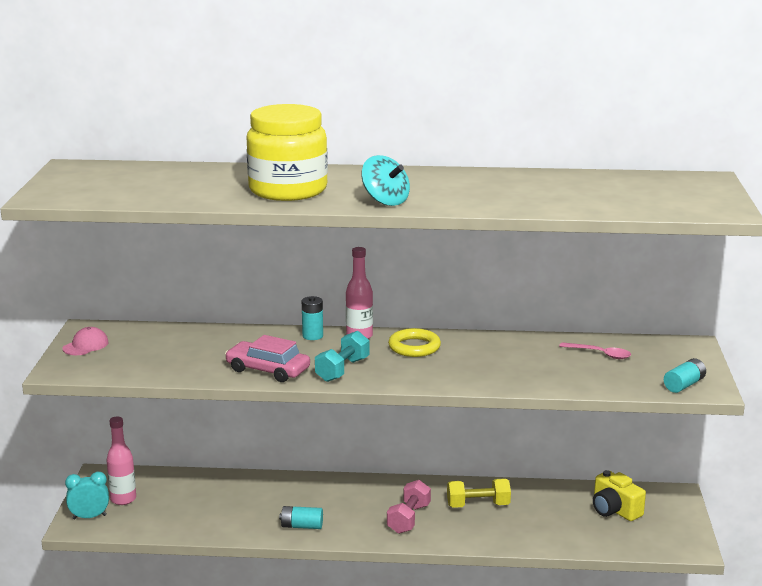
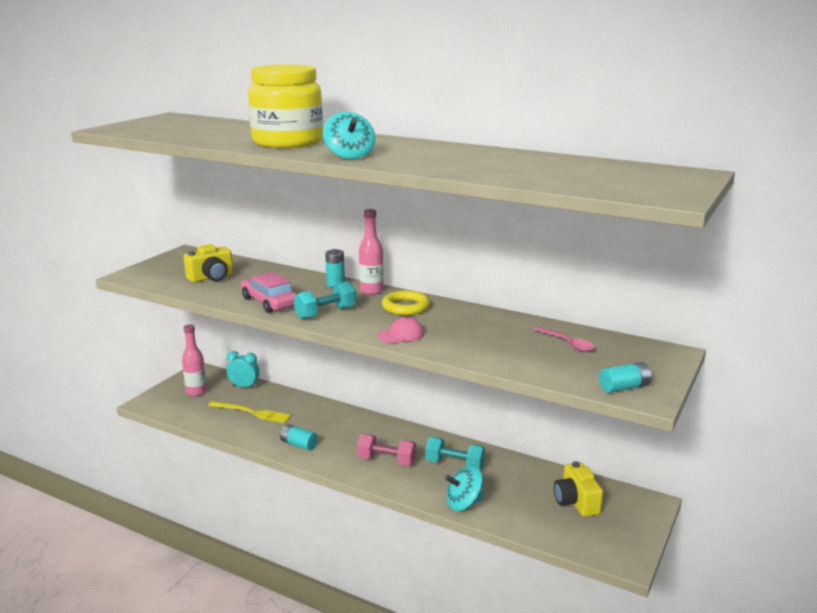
camera: 25 degrees right, 0 degrees up
(85, 345) = (169, 262): pink cap -> pink cap (401, 335)
(89, 517) = (162, 399): turquoise clock -> turquoise clock (244, 386)
(163, 354) = (211, 277): none -> yellow camera
(214, 506) = (252, 412): none -> yellow fork
(408, 519) = (386, 461): pink dumbbell -> pink dumbbell turned 60 degrees clockwise
(478, 505) = (454, 465): yellow dumbbell -> turquoise dumbbell
(518, 539) = (464, 503): none -> turquoise spinning top

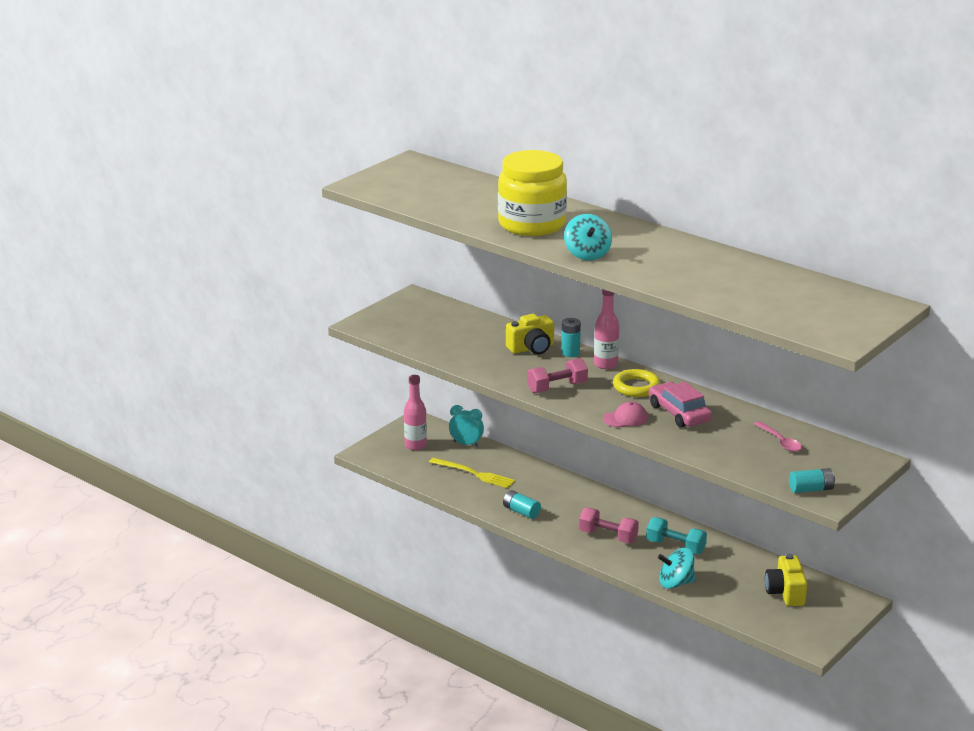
camera: 10 degrees right, 5 degrees up
(211, 277) = (444, 334): yellow camera -> yellow camera (531, 348)
(269, 302) = (503, 370): pink car -> pink car (679, 413)
(326, 313) = (557, 388): turquoise dumbbell -> pink dumbbell

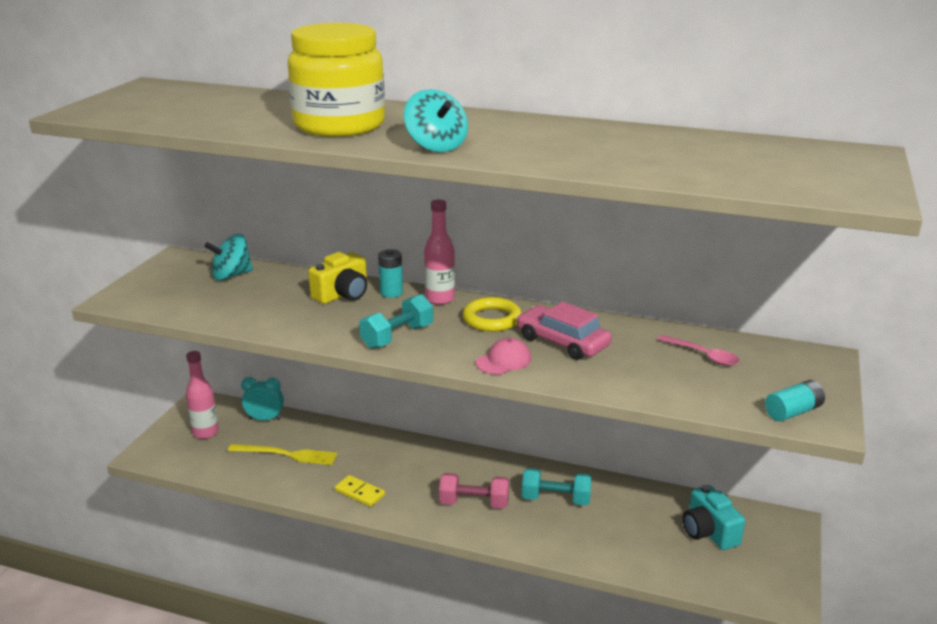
camera: 20 degrees left, 0 degrees up
(521, 512) = (359, 493): turquoise battery -> yellow domino
(557, 388) = (397, 336): pink dumbbell -> turquoise dumbbell
(675, 583) = (583, 550): turquoise spinning top -> turquoise spinning top (231, 275)
(785, 592) = (709, 532): yellow camera -> turquoise camera

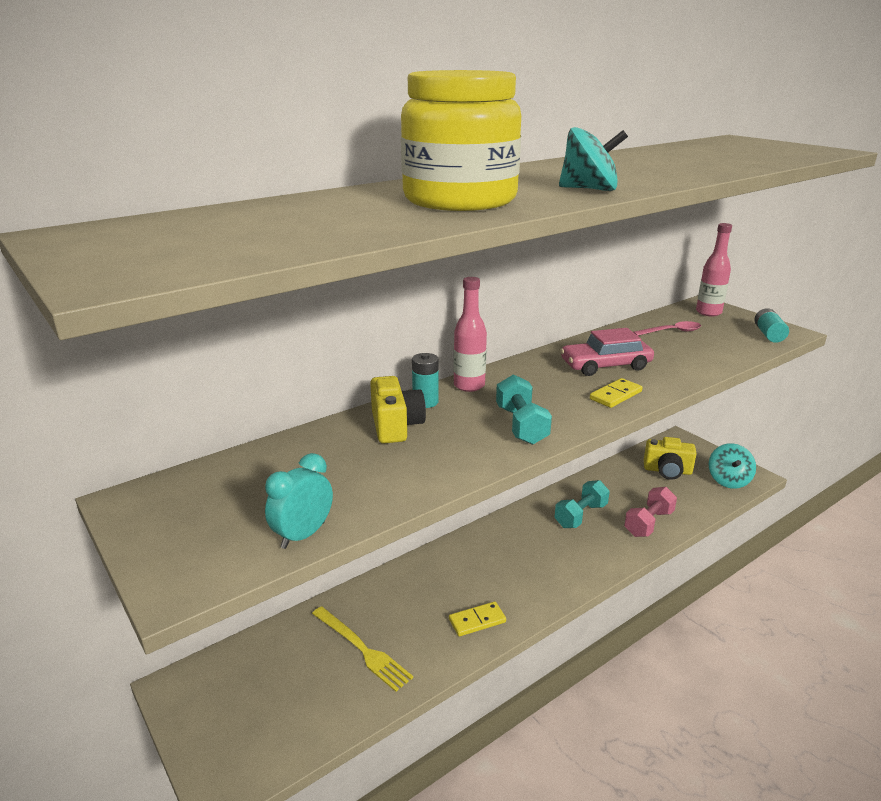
camera: 55 degrees left, 0 degrees up
(205, 432) = (244, 704): pink bottle -> pink bottle (708, 312)
(231, 275) = (247, 476): turquoise spinning top -> turquoise spinning top (728, 480)
(265, 419) = (277, 641): turquoise clock -> turquoise clock (303, 535)
(286, 454) = (362, 649): yellow fork -> yellow fork turned 90 degrees clockwise
(474, 503) = (551, 558): pink dumbbell -> pink dumbbell (648, 523)
(491, 319) = (535, 377): yellow ring -> none
(504, 361) = (615, 395): pink cap -> yellow domino
(709, 532) = (667, 471): turquoise camera -> yellow camera

